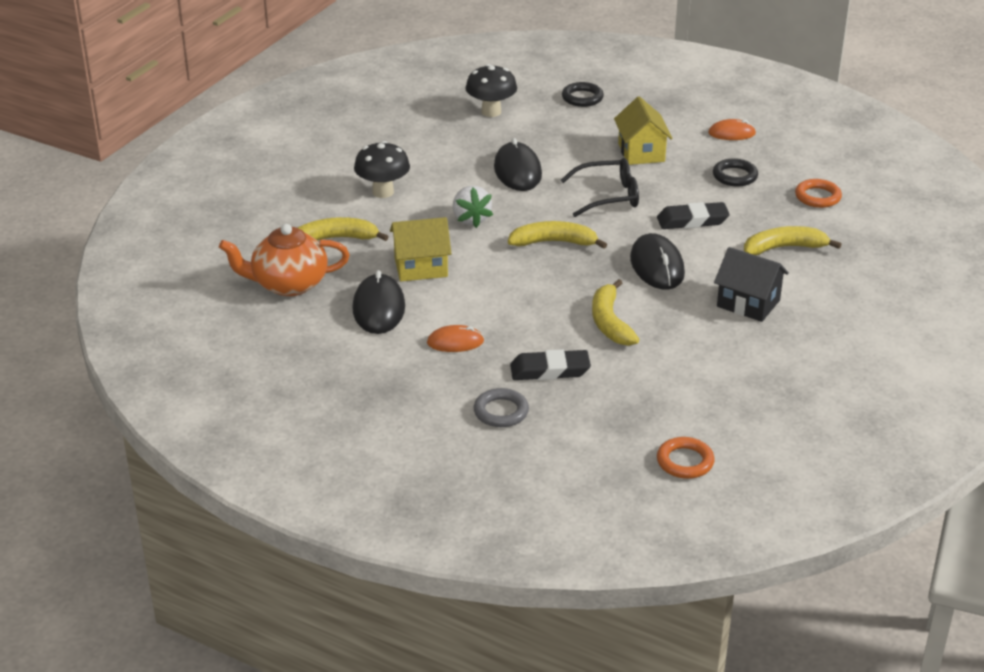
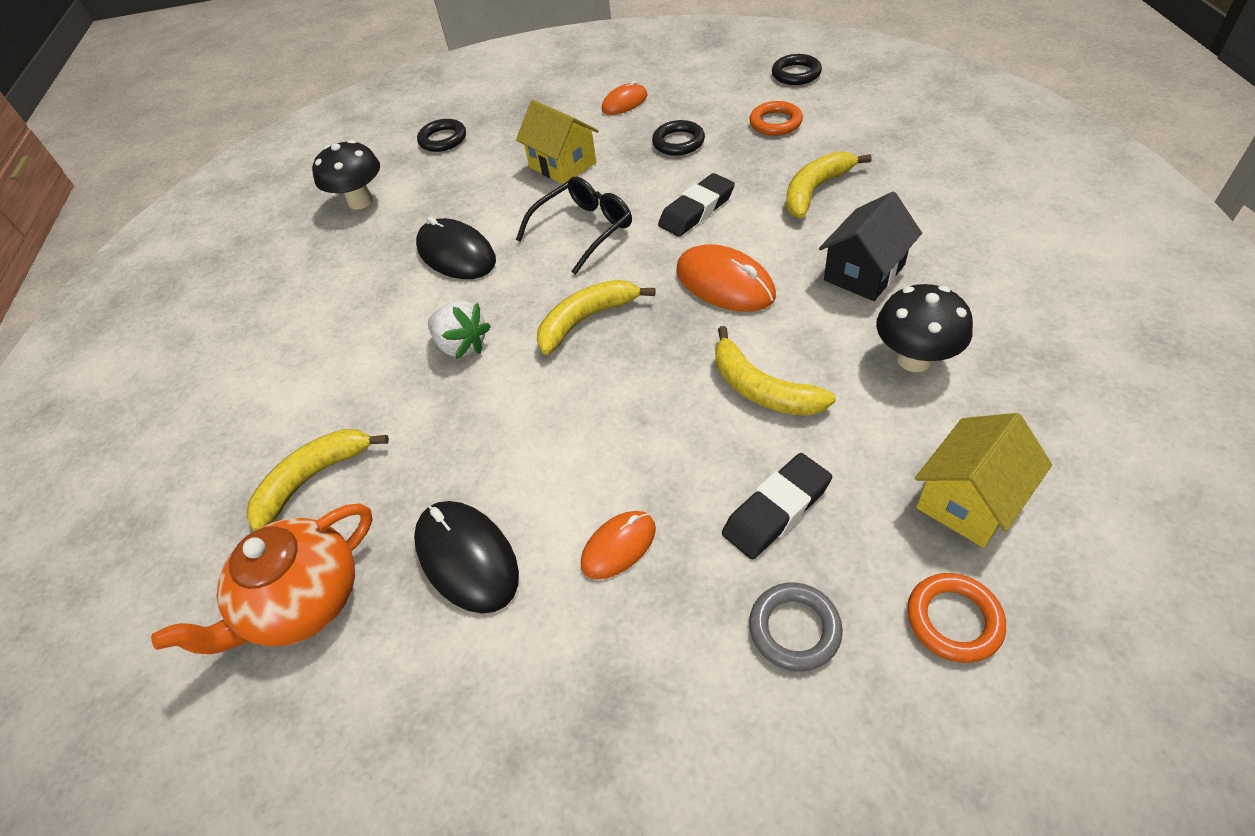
camera: 30 degrees left, 15 degrees up
(383, 192) = (320, 370): black mushroom -> black mushroom (914, 359)
(421, 267) = (464, 453): yellow house -> yellow house (969, 500)
(657, 266) = (725, 283): black mouse -> orange mouse
(685, 462) = (1083, 544): orange ring -> orange ring (953, 620)
(748, 303) = (864, 272): black house -> black house turned 45 degrees counterclockwise
(880, 173) = (796, 74): none -> black ring

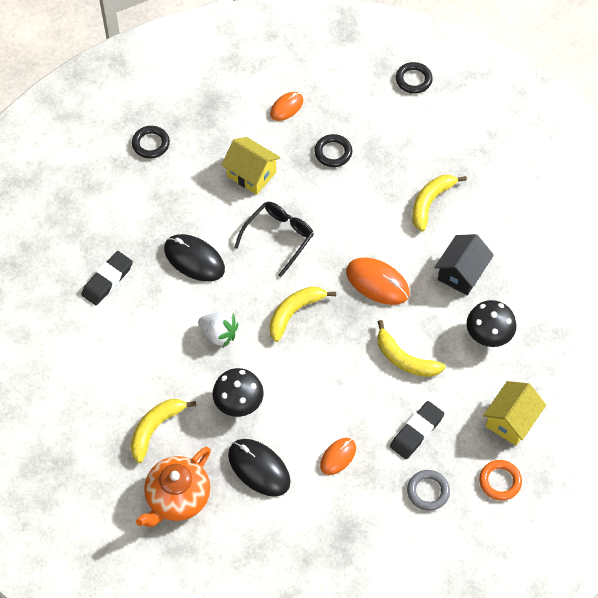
camera: 15 degrees left, 10 degrees up
(360, 201) = (106, 209): black mushroom -> black mushroom (238, 404)
(696, 210) = (353, 220): black eraser -> black eraser (107, 280)
(775, 123) = (401, 134): orange ring -> none

